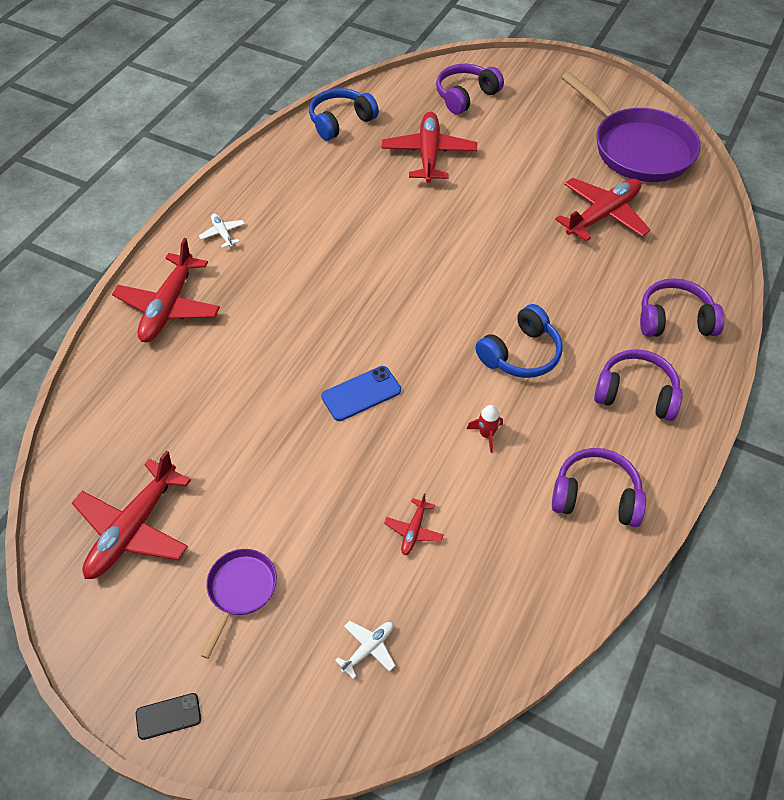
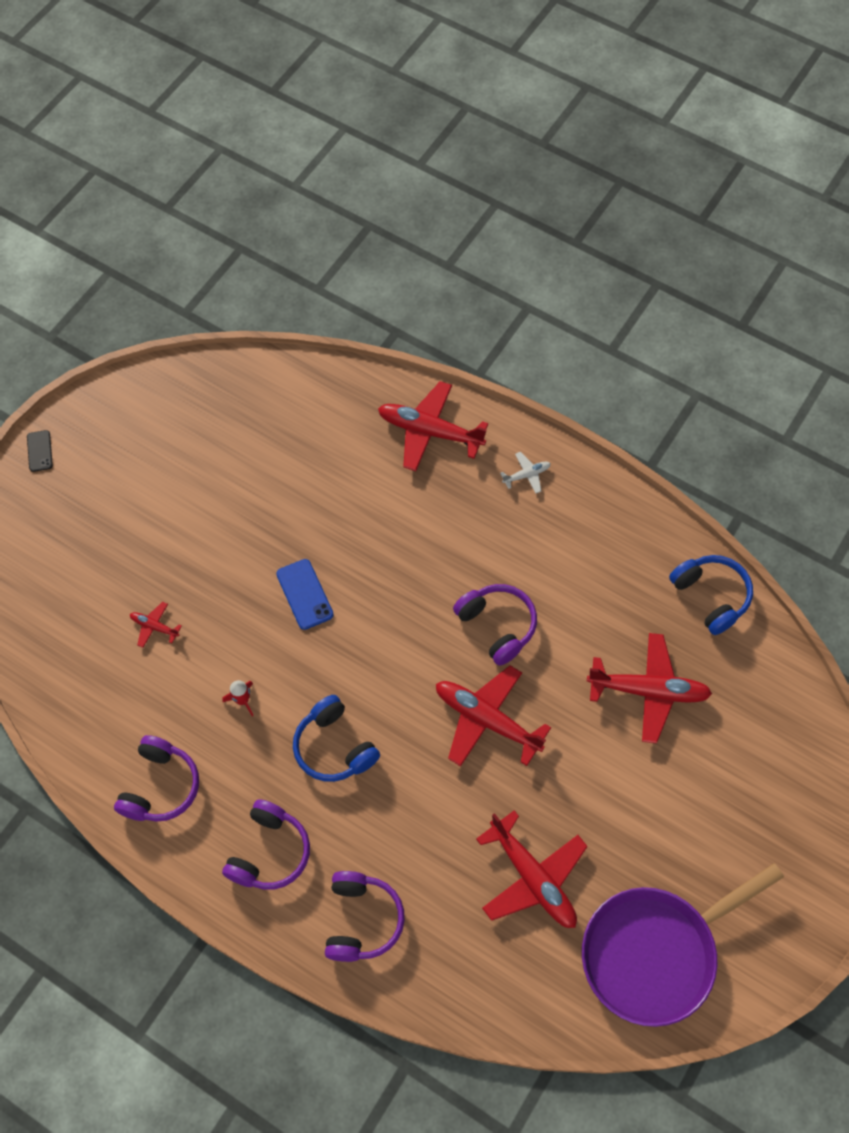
camera: 95 degrees right, 10 degrees up
(133, 529) = (194, 419): red plane -> red plane (486, 720)
(240, 590) = (126, 495): purple pan -> none
(368, 648) = (60, 584): white plane -> none
(466, 96) = (764, 749): purple headphones -> purple headphones (497, 626)

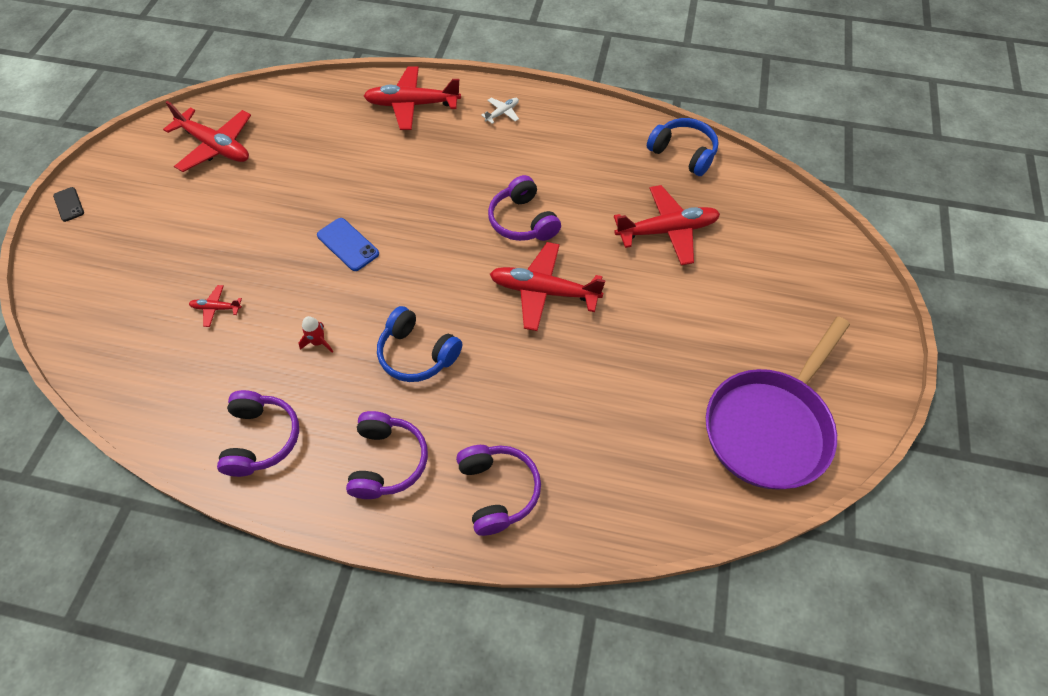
camera: 20 degrees left, 5 degrees down
(497, 626) = (523, 221): purple headphones -> purple headphones turned 150 degrees counterclockwise
(533, 878) = (637, 402): red plane -> red plane (216, 147)

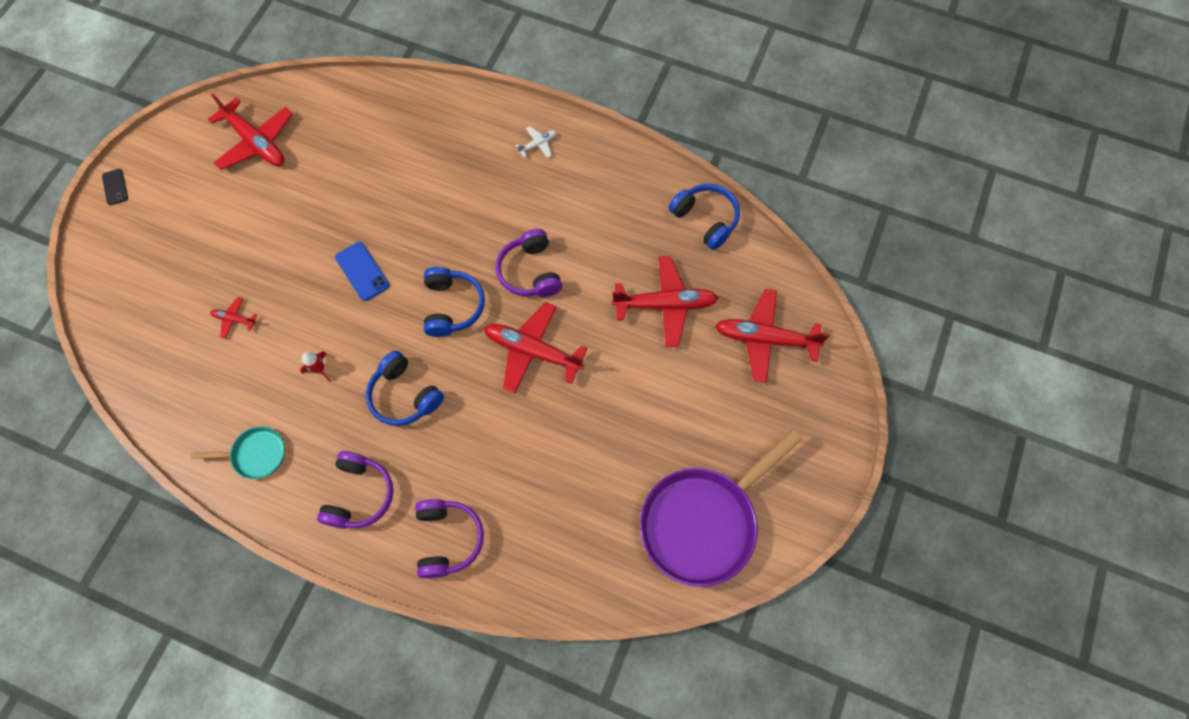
camera: 10 degrees right, 10 degrees up
(261, 439) = (256, 454): purple headphones -> turquoise pan
(412, 105) = (451, 121): red plane -> red plane (765, 339)
(449, 263) = (452, 306): none -> blue headphones

